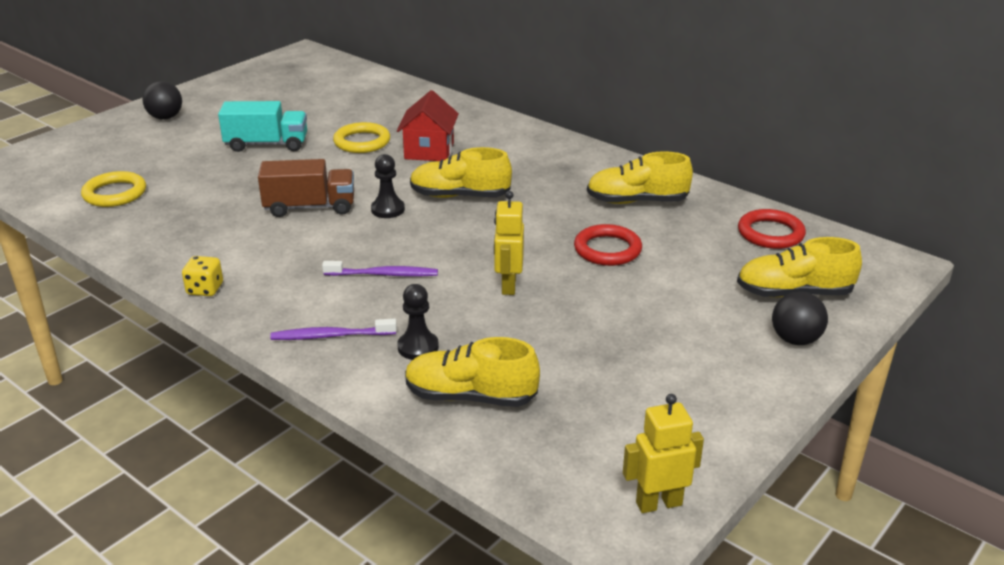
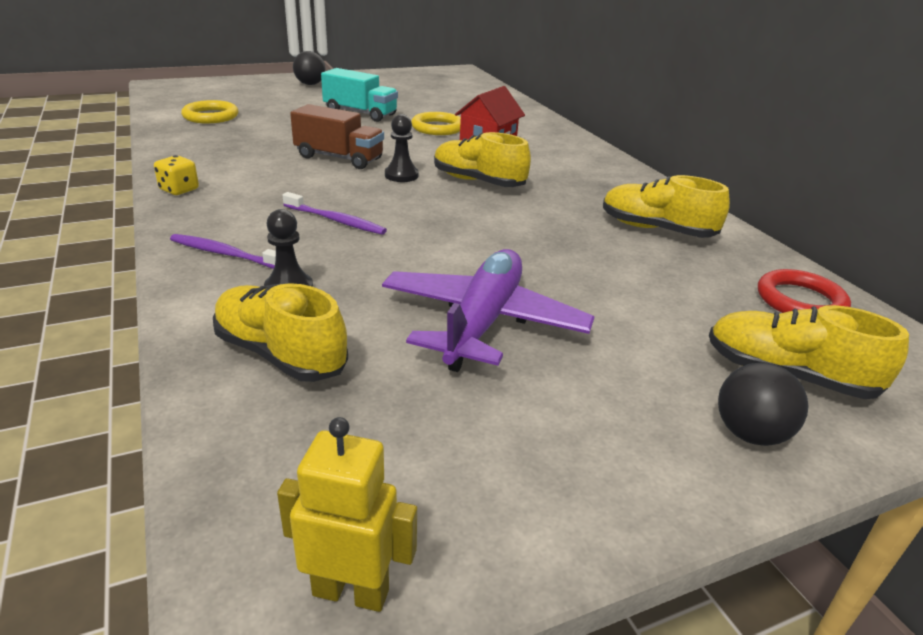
camera: 25 degrees right, 0 degrees up
(508, 285) = (442, 263): yellow robot -> none
(582, 323) = (482, 322): none -> purple plane
(607, 249) = (582, 262): red ring -> none

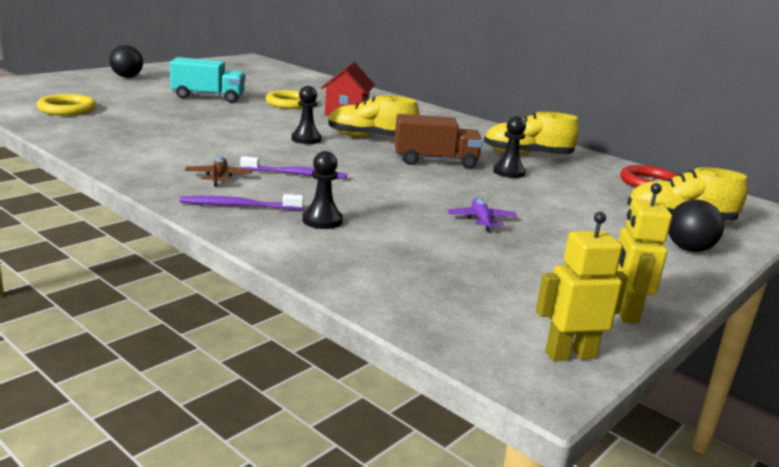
camera: 25 degrees left, 10 degrees down
(179, 190) = (127, 167): yellow dice -> none
(250, 213) = (218, 177): none -> brown plane
(280, 354) = (371, 257): yellow shoe -> none
(339, 158) = (237, 132): brown truck -> brown truck (435, 161)
(482, 322) = (481, 220): purple plane -> purple plane, size x0.43
(520, 532) = (625, 312): none -> yellow robot
(601, 253) = (509, 172): none -> black pawn

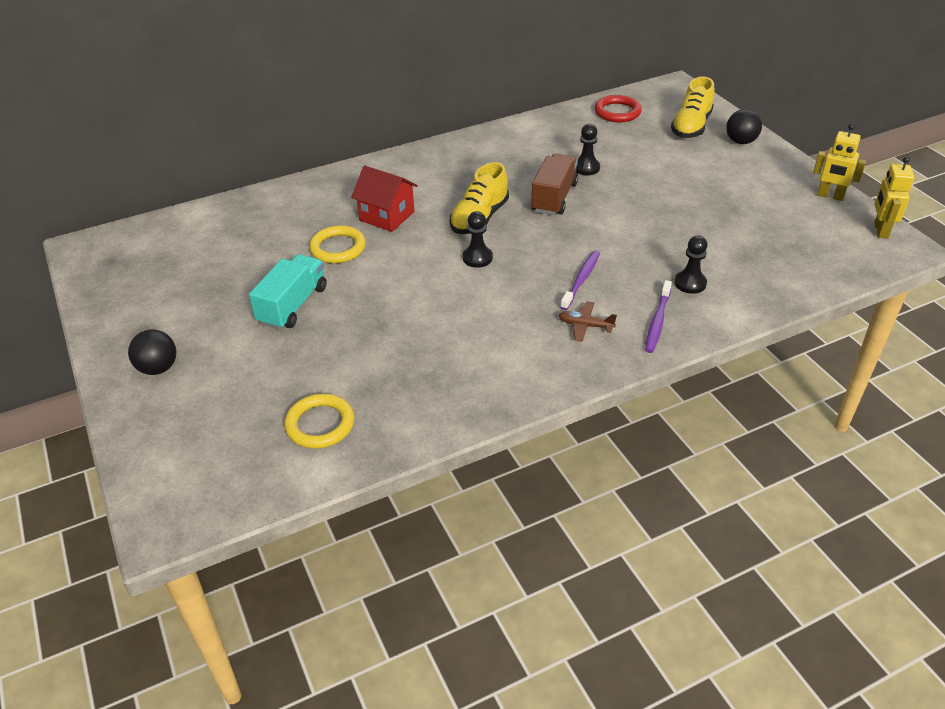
camera: 65 degrees left, 20 degrees up
(481, 220) = (690, 209): purple plane -> none
(527, 155) = (542, 146): yellow shoe -> none

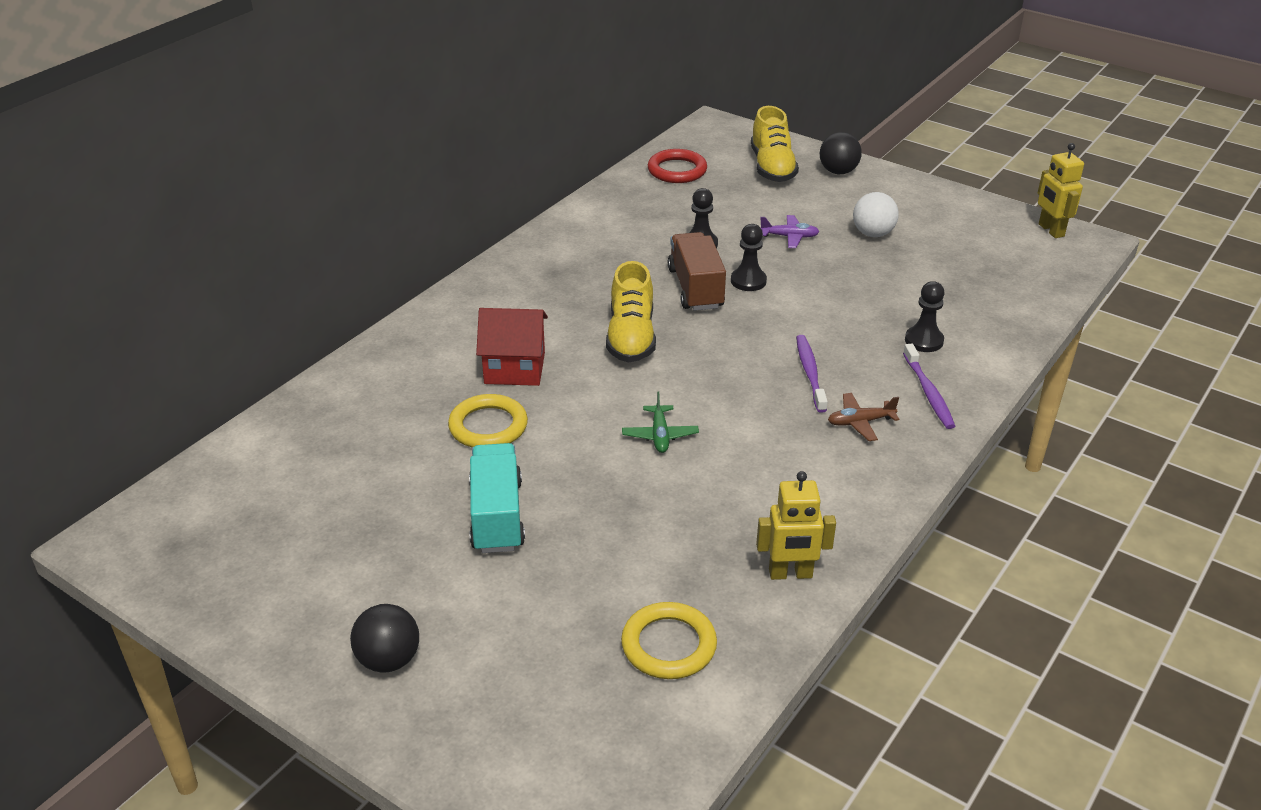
camera: 30 degrees left, 5 degrees down
(438, 289) = (660, 435): none -> green plane
(477, 258) = (672, 385): black pawn -> black pawn (748, 281)
(657, 180) = (789, 237): none -> purple plane
(724, 194) = (873, 234): none -> white ball
(830, 196) = (975, 207): yellow robot -> yellow robot (790, 574)

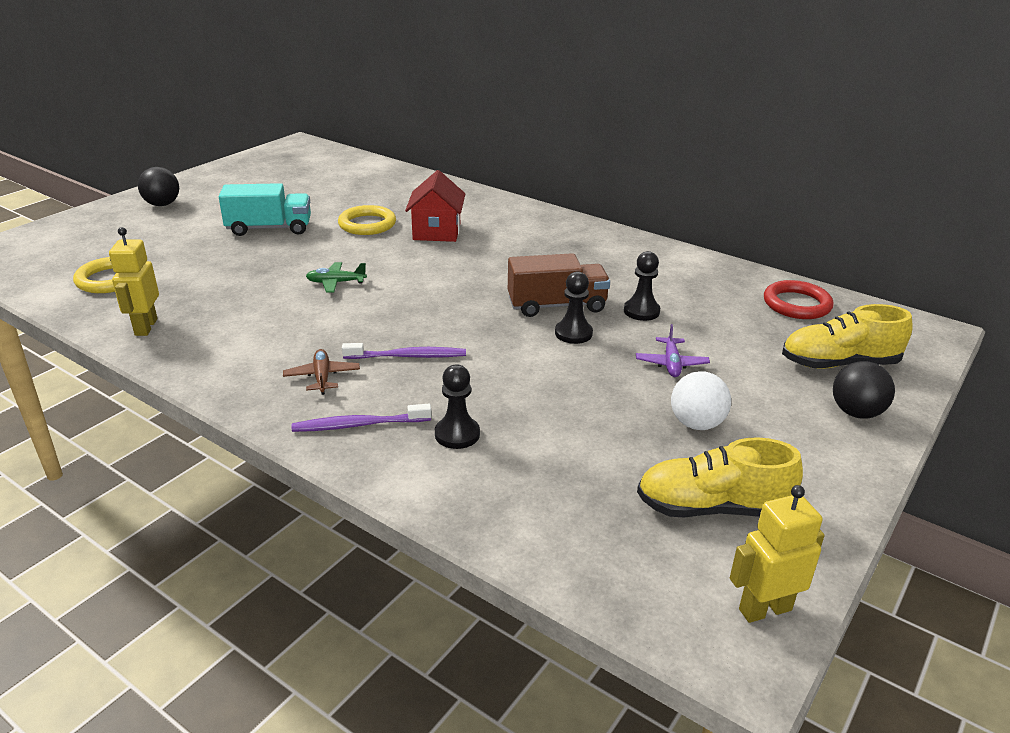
camera: 90 degrees right, 5 degrees down
(631, 337) = (475, 274): yellow shoe -> yellow shoe (712, 508)

